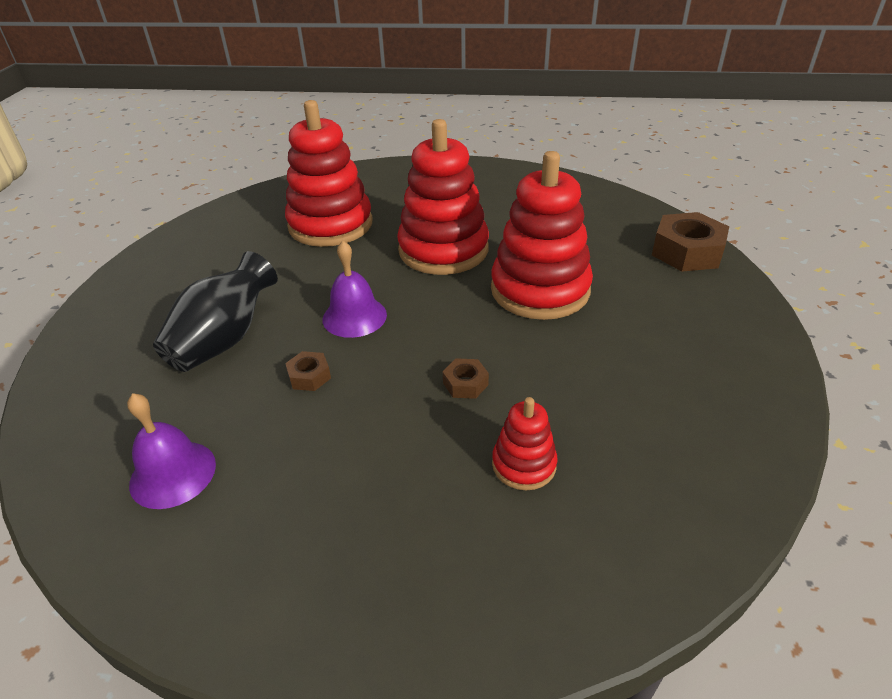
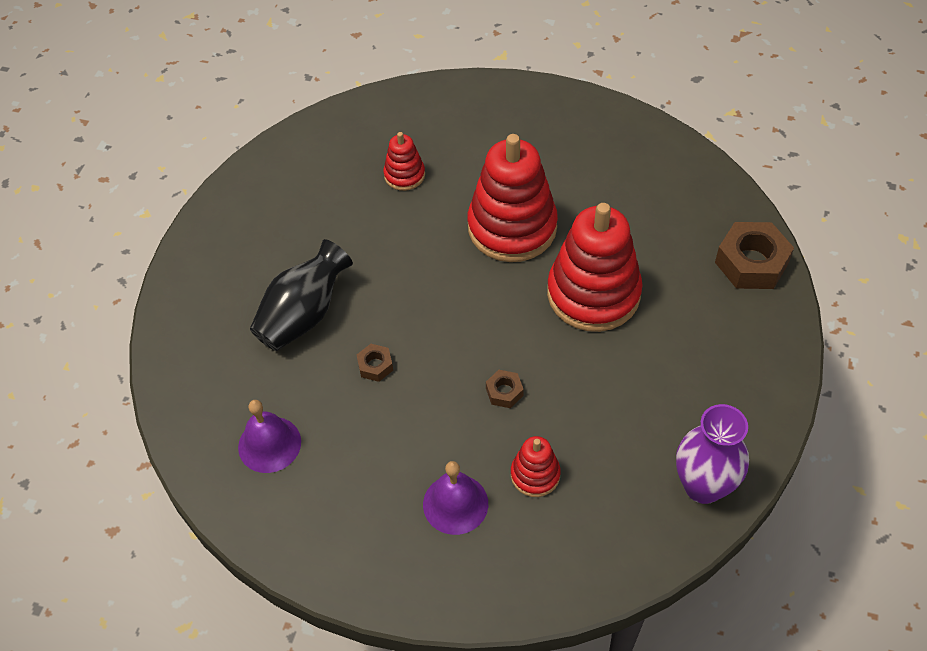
camera: 10 degrees right, 15 degrees up
(330, 225) = (404, 175): red stacking toy -> red stacking toy, size x0.48
(354, 316) = (418, 303): purple bell -> purple bell (455, 504)
(734, 450) = (703, 486): none -> purple vase

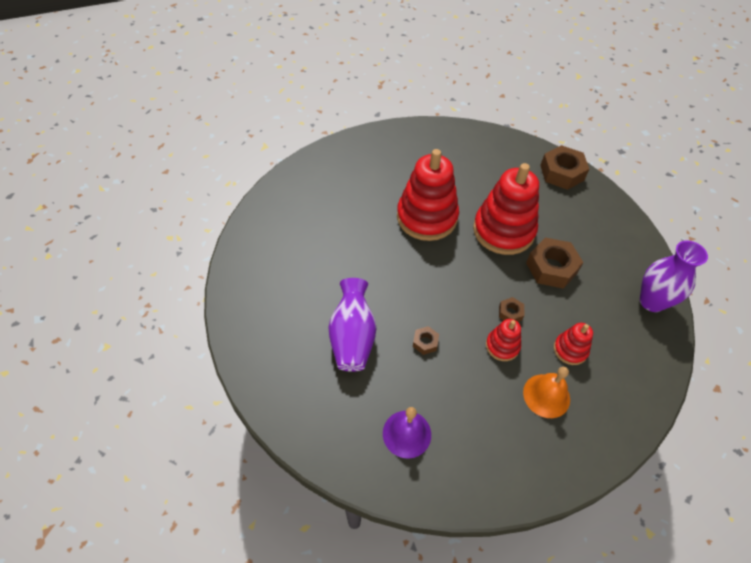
camera: 40 degrees left, 0 degrees up
(304, 315) = (352, 337): black vase -> purple vase
(404, 175) = (337, 219): red stacking toy -> red stacking toy (502, 346)
(455, 504) = (546, 395): purple bell -> orange bell
(610, 371) = (551, 268): none -> brown nut

